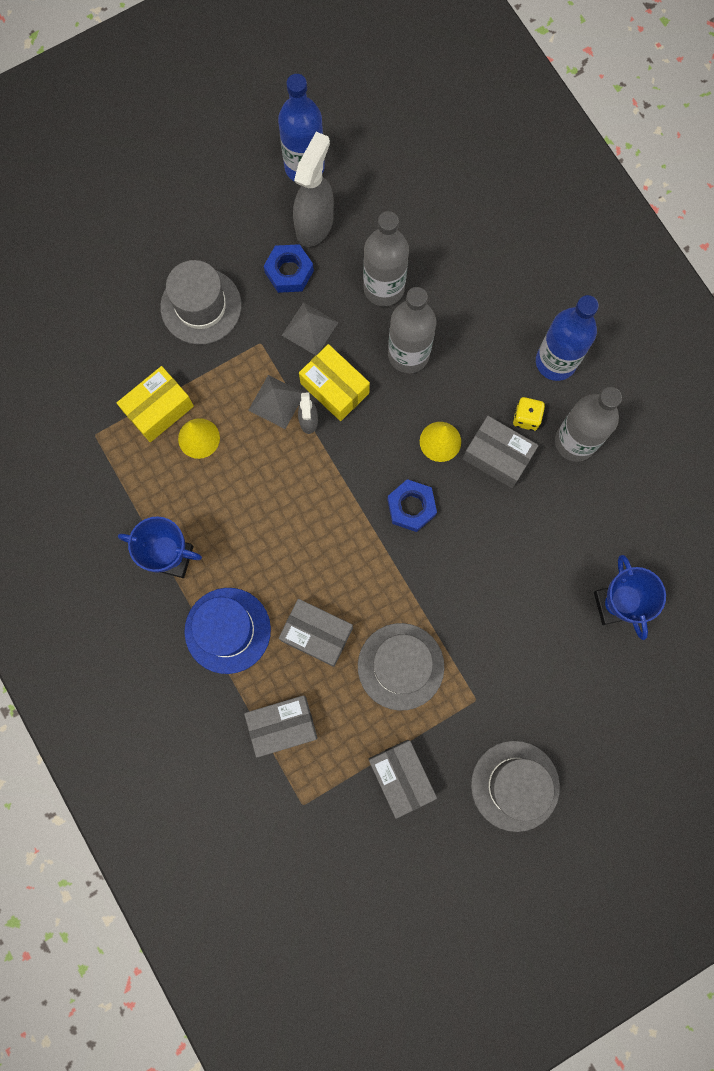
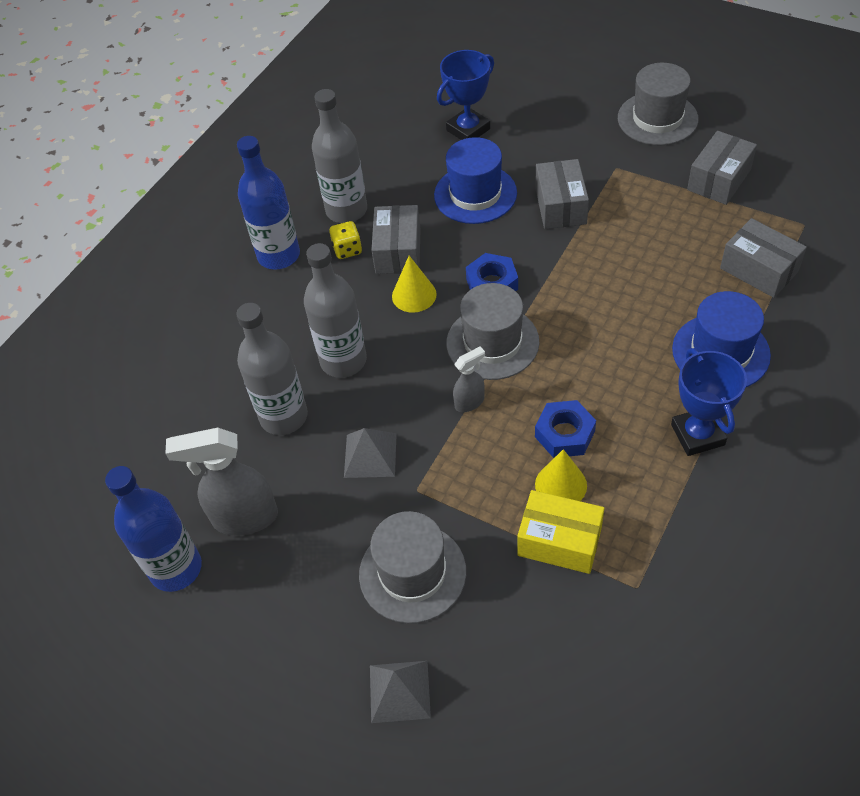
camera: 115 degrees left, 25 degrees down
(276, 401) = (470, 440): grey pyramid -> grey pyramid (399, 691)
(289, 272) = (316, 510): blue nut -> blue nut (564, 434)
(317, 634) = (661, 288): grey box -> grey box (560, 206)
(334, 388) = (420, 399): yellow box -> none
(400, 666) = (634, 222): grey hat -> grey hat (492, 342)
(524, 558) = (475, 194): none -> blue hat

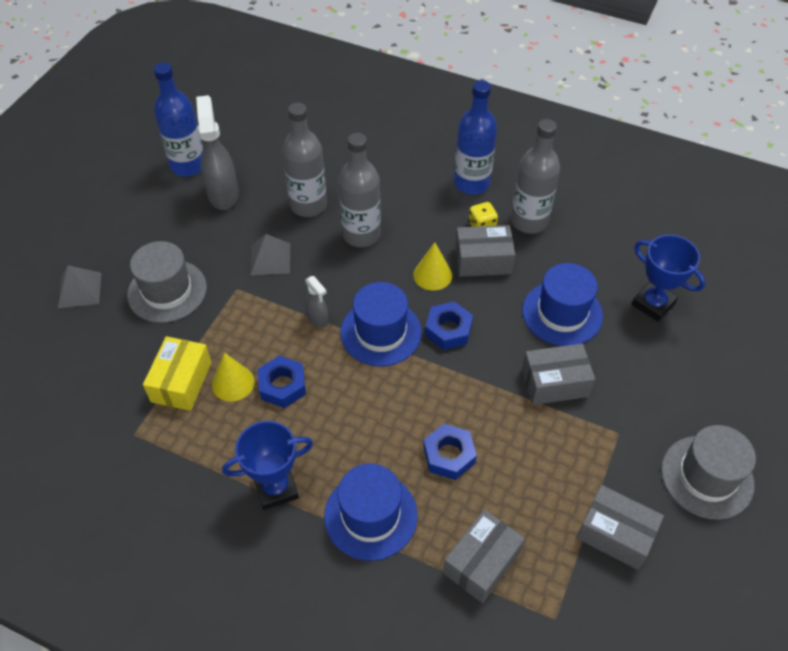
camera: 80 degrees right, 0 degrees up
(492, 342) = (381, 332): grey hat -> blue hat
(647, 289) = (449, 455): none -> blue nut

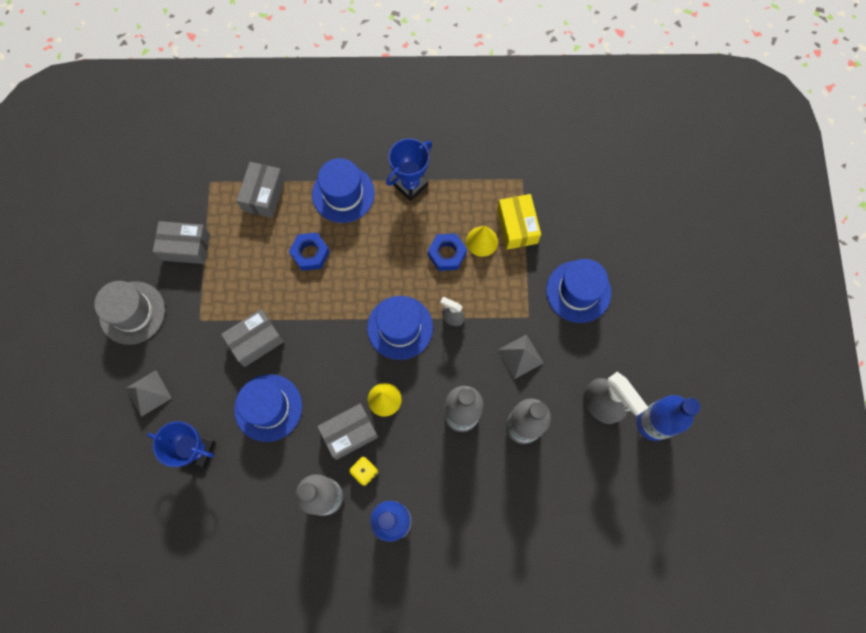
camera: 155 degrees right, 20 degrees up
(79, 290) = (642, 263): grey pyramid -> grey pyramid (148, 393)
(167, 291) = (578, 291): grey hat -> blue hat
(448, 330) = (350, 352): blue nut -> none

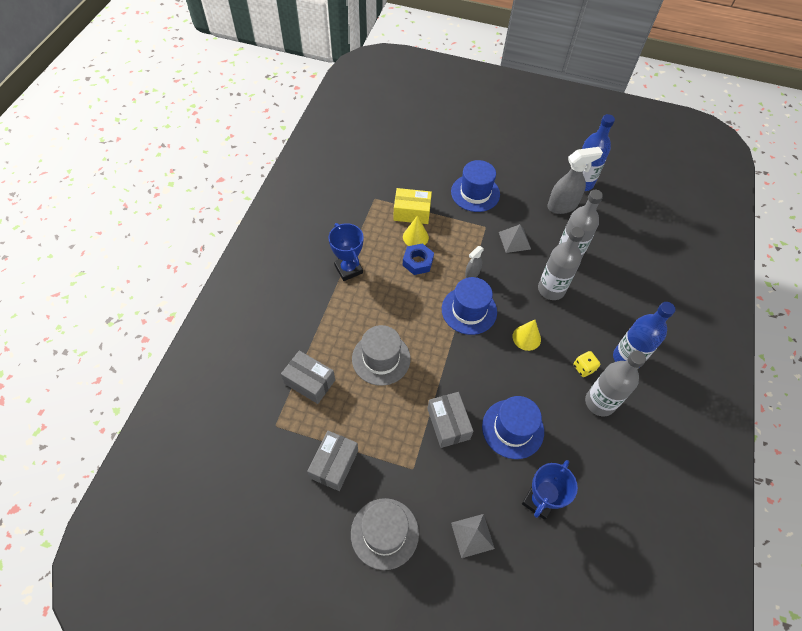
camera: 75 degrees left, 15 degrees down
(310, 253) = (381, 358): blue nut -> grey hat
(343, 194) = (335, 319): blue hat -> none
(349, 433) = (549, 370): grey box -> none

